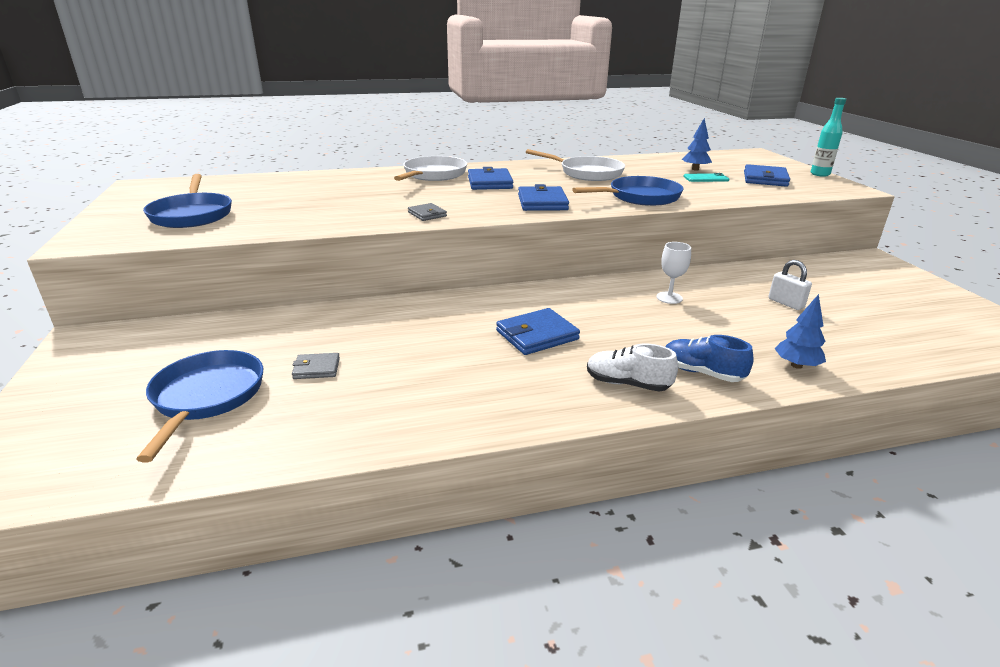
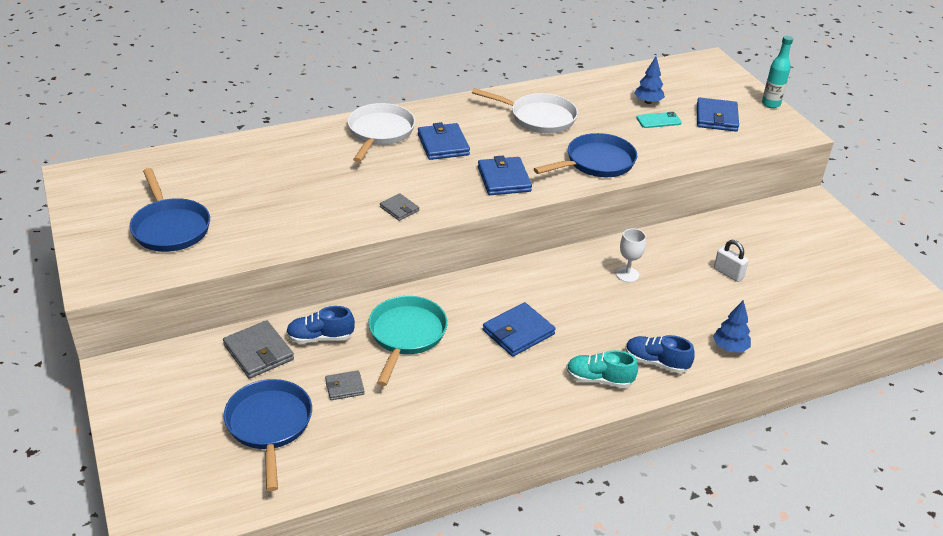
camera: 10 degrees left, 10 degrees up
(241, 333) = (258, 352): none -> grey wallet
(315, 325) = (320, 338): none -> blue shoe
(409, 329) = (406, 335): none -> turquoise pan
(627, 384) = (599, 379): white shoe -> turquoise shoe

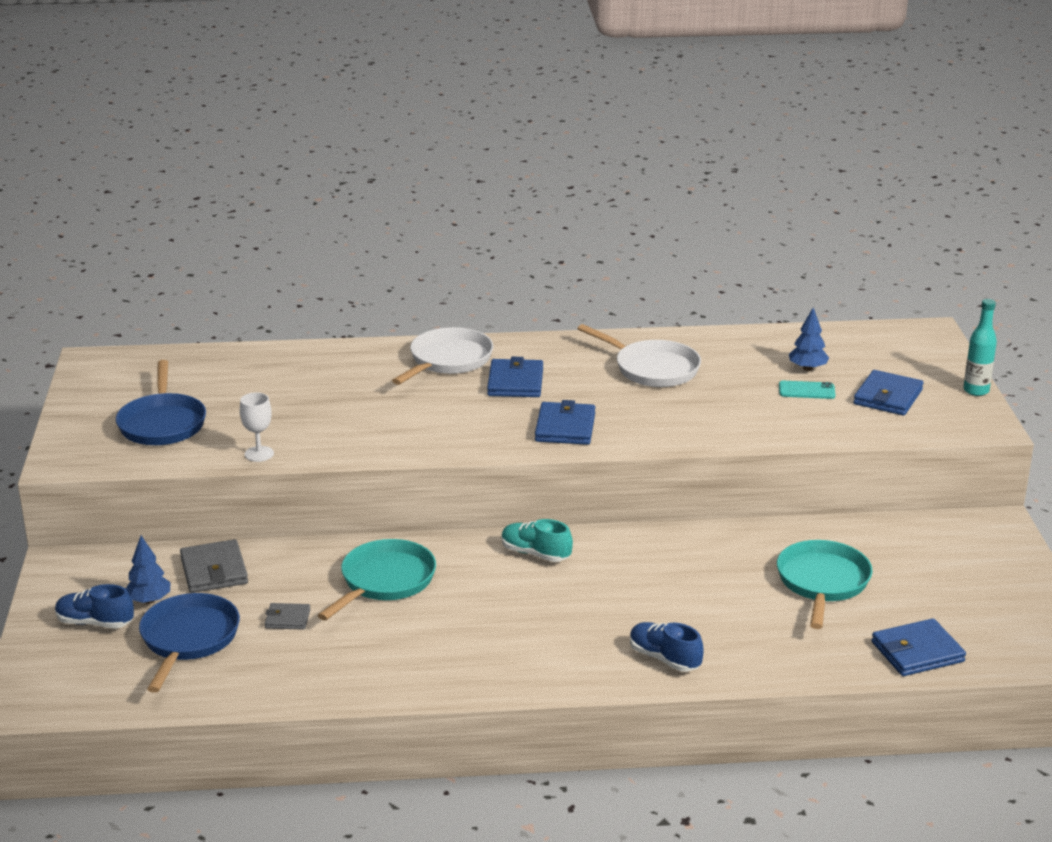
camera: 20 degrees right, 10 degrees down
(320, 338) = (288, 568): blue shoe -> blue shoe (95, 623)
(399, 209) = (422, 440): grey wallet -> none
(518, 332) = (516, 600): blue wallet -> blue wallet (917, 652)
(596, 162) = (692, 425): blue pan -> none
(599, 379) = (583, 663): turquoise shoe -> turquoise shoe (535, 554)
(627, 274) = (689, 564): white goblet -> white goblet (259, 454)
(728, 273) = (822, 583): white padlock -> turquoise pan
(730, 348) = (769, 660): blue tree -> blue tree (149, 600)

